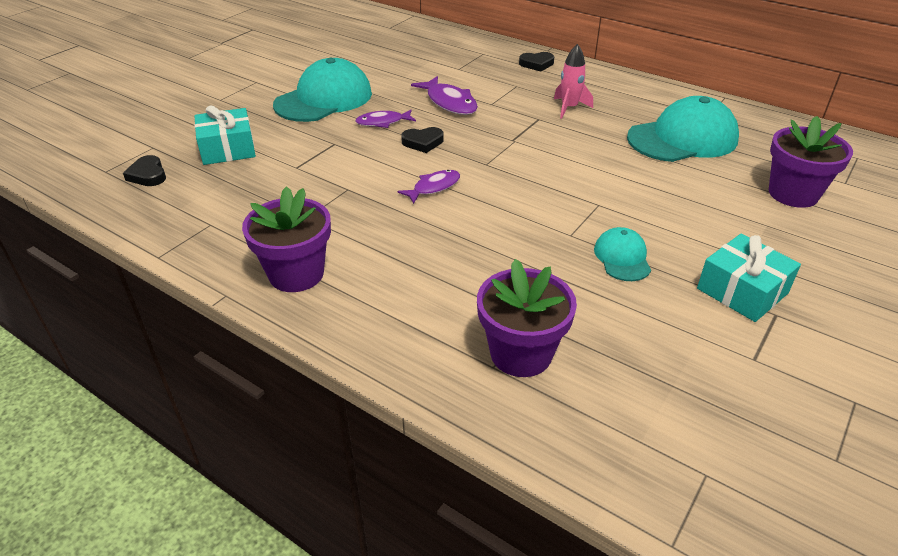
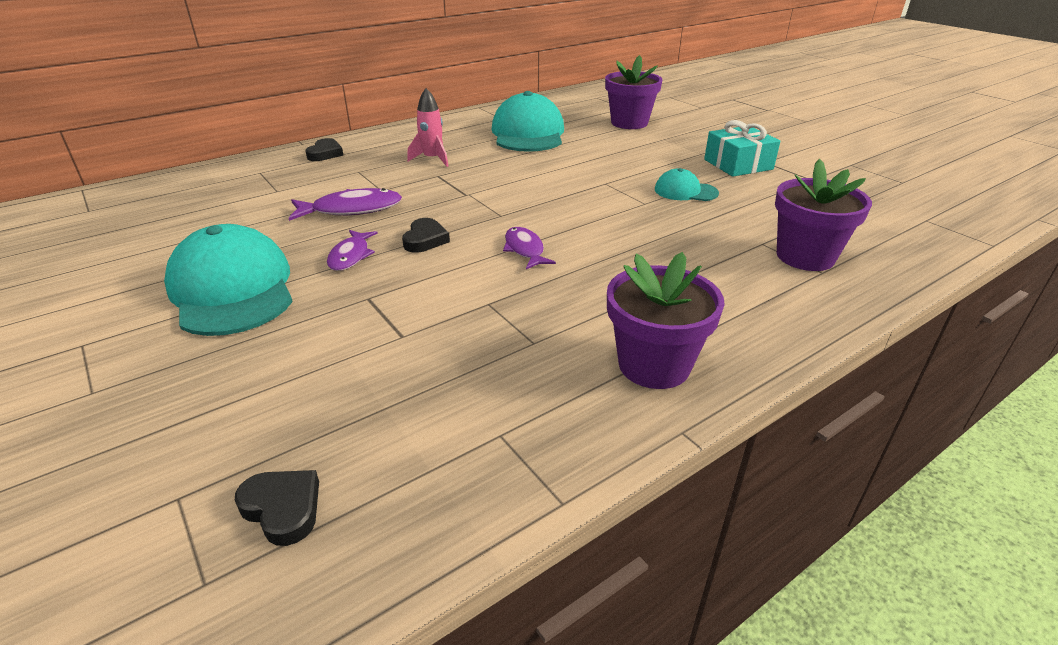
camera: 70 degrees left, 5 degrees down
(148, 175) = (283, 508): black heart -> black heart turned 135 degrees counterclockwise
(228, 149) = (285, 397): turquoise gift -> none

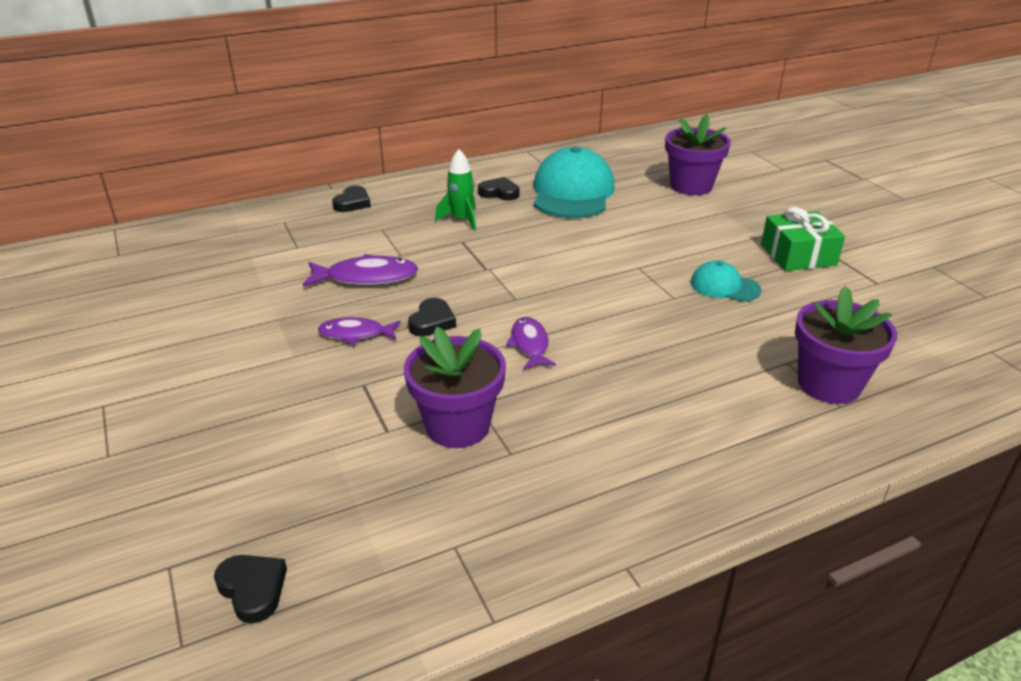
camera: 10 degrees right, 0 degrees up
(232, 289) = (240, 360): turquoise cap -> none
(351, 256) = (356, 334): purple fish -> purple fish turned 75 degrees clockwise
(432, 159) = (461, 219): pink rocket -> green rocket
(462, 138) = (499, 193): none -> black heart
(654, 365) = (622, 493): purple flower pot -> purple flower pot (457, 426)
(738, 164) = (798, 255): turquoise gift -> green gift

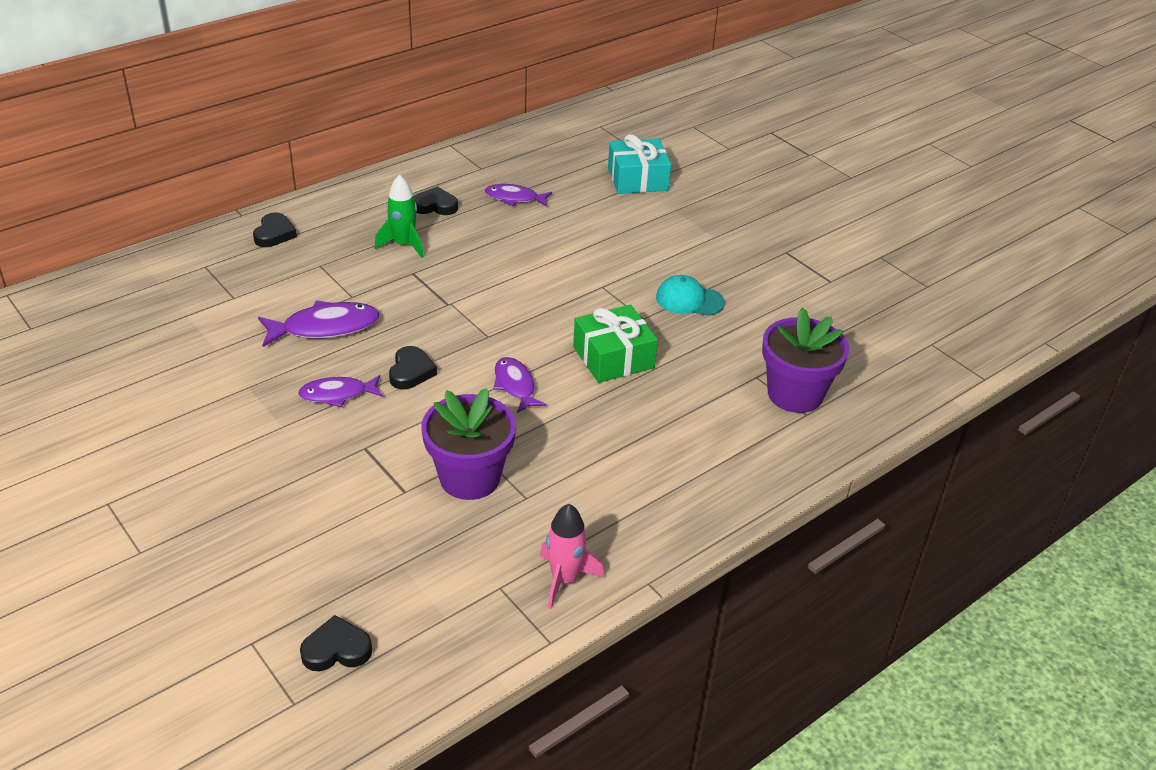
camera: 15 degrees left, 5 degrees up
(253, 589) = (336, 649): black heart -> black heart turned 45 degrees counterclockwise
(529, 548) = (564, 579): none -> pink rocket
(572, 192) = (514, 198): turquoise cap -> purple fish
(691, 186) = (637, 179): purple flower pot -> turquoise gift
(798, 255) = (754, 256): green gift -> green gift (613, 357)

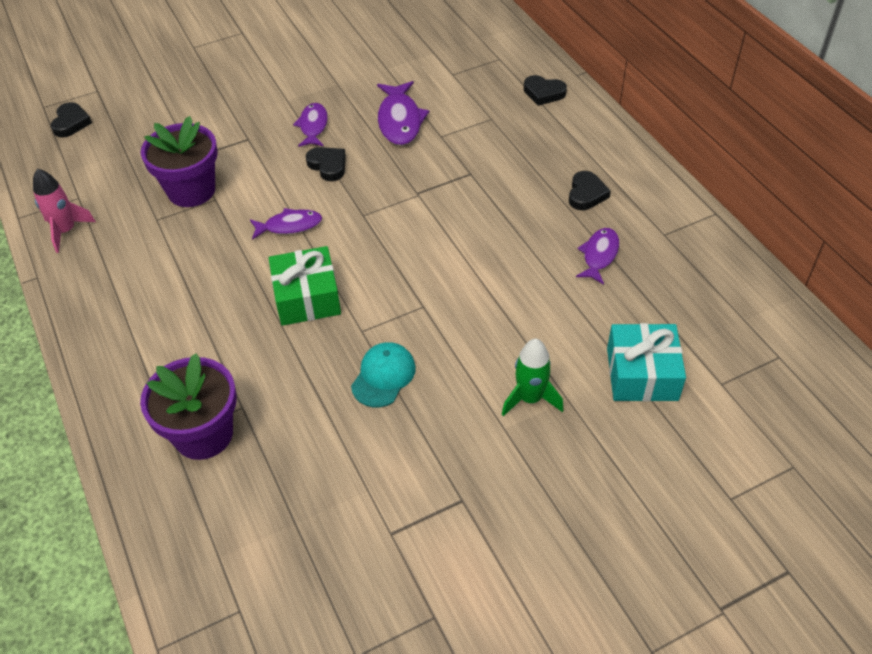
camera: 105 degrees right, 10 degrees up
(403, 245) = (517, 169): green rocket -> green rocket (530, 398)
(411, 372) = (328, 166): black heart -> black heart turned 150 degrees counterclockwise

